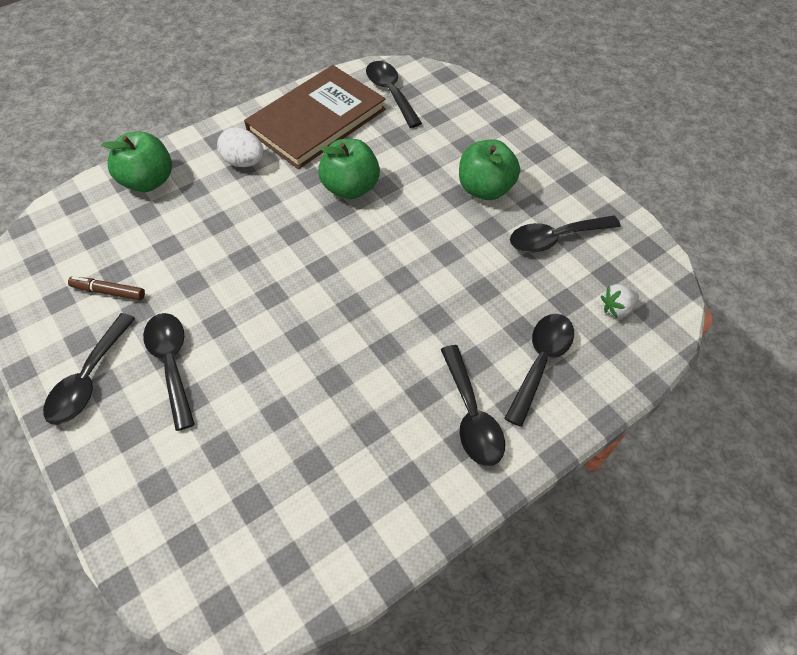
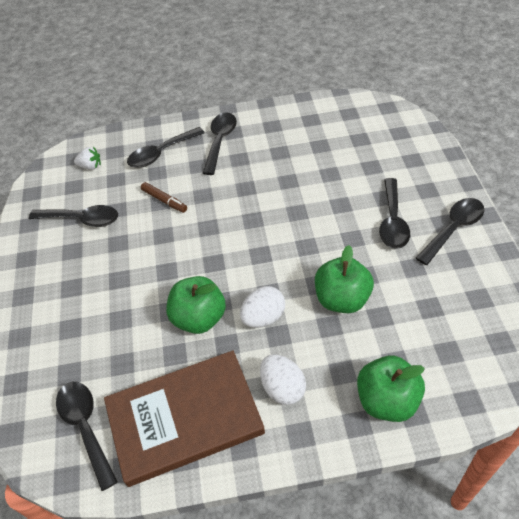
camera: 150 degrees left, 5 degrees down
(109, 291) = (436, 290): brown marker -> brown marker (164, 200)
(287, 208) = (263, 317): none -> white egg
(390, 93) = (86, 427): black spoon -> black spoon turned 150 degrees clockwise
(485, 189) = (93, 276): green apple -> green apple (342, 299)

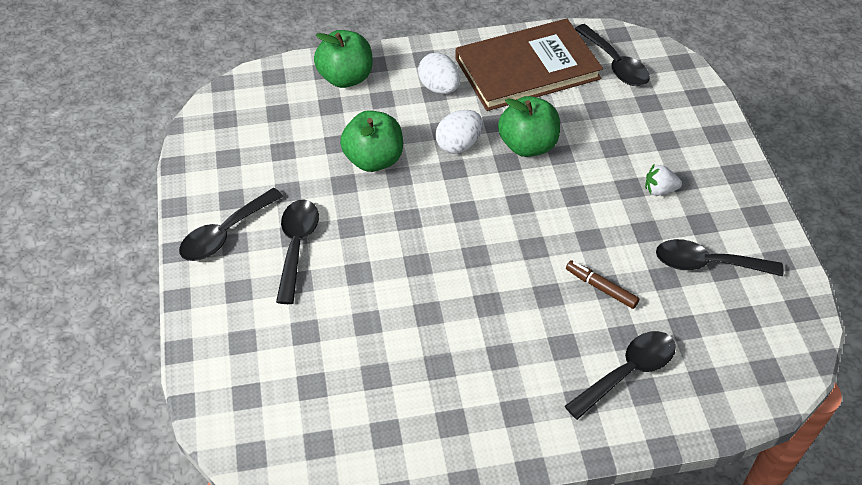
camera: 175 degrees right, 0 degrees up
(90, 166) = (733, 352): white strawberry -> white strawberry (659, 190)
(220, 141) = (536, 392): black spoon -> none

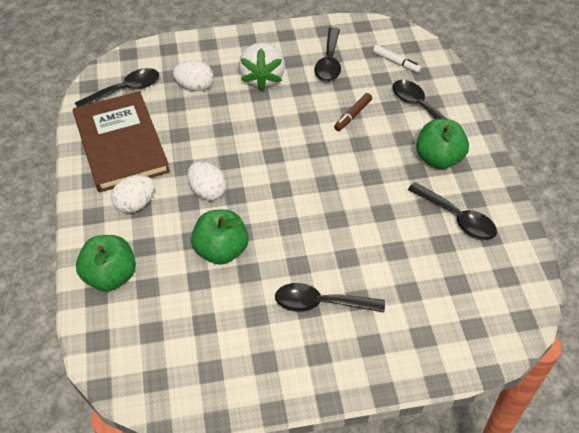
camera: 90 degrees left, 0 degrees up
(225, 233) = (307, 362): black spoon -> black spoon (457, 218)
(527, 145) = (212, 148): green apple -> green apple (438, 159)
(631, 124) = (195, 87): none -> white egg
(659, 190) = (262, 78): white strawberry -> white strawberry, size x2.01
(724, 348) = (396, 62): none -> white marker

